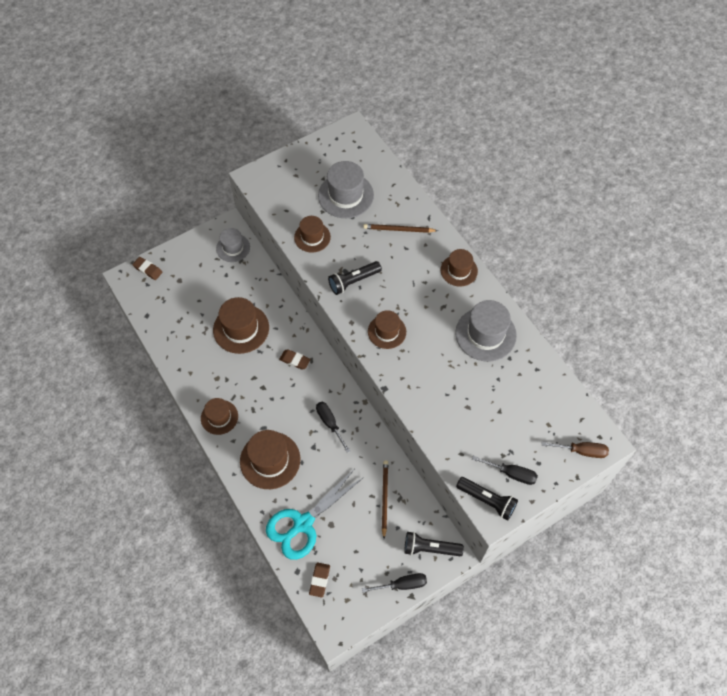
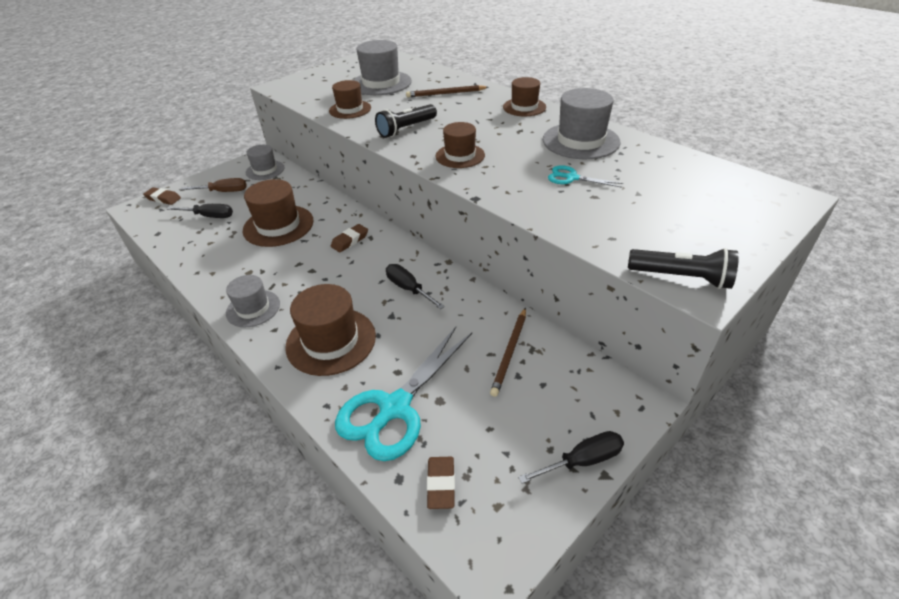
camera: 10 degrees left, 20 degrees down
(219, 417) = (253, 308): brown hat -> grey hat
(295, 360) = (350, 241): brown eraser -> brown eraser turned 60 degrees counterclockwise
(384, 498) = (510, 352): brown pencil -> brown pencil turned 150 degrees counterclockwise
(430, 548) = (603, 400): black flashlight -> none
(460, 381) = (571, 178): none -> turquoise scissors
(511, 473) = (695, 245): black screwdriver -> black screwdriver (209, 216)
(581, 451) = (772, 209): brown screwdriver -> brown screwdriver (223, 192)

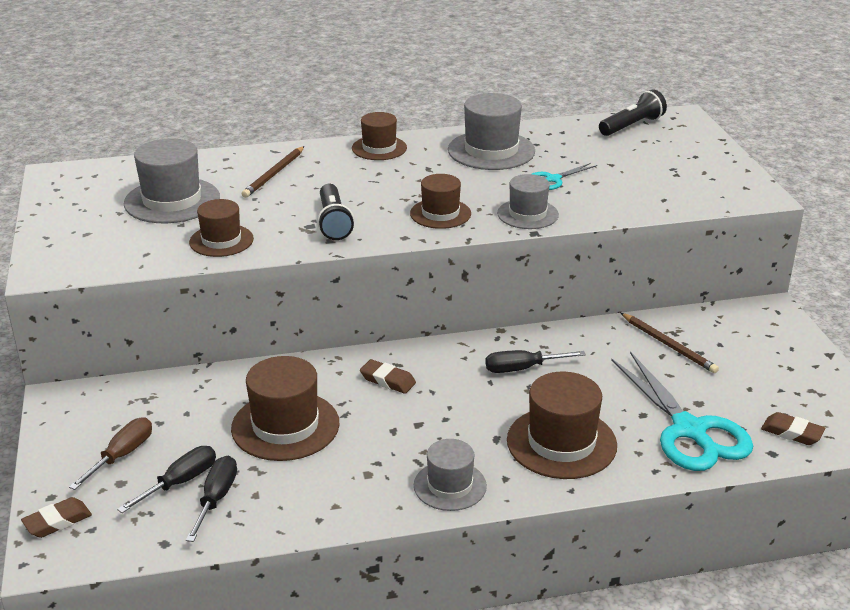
camera: 60 degrees left, 10 degrees down
(265, 170) = (110, 403): grey hat -> grey hat (527, 214)
(350, 241) = (388, 380): brown eraser -> brown eraser turned 45 degrees counterclockwise
(582, 461) = (810, 358): black screwdriver -> black screwdriver (216, 499)
(681, 278) = (738, 196): black flashlight -> black flashlight (632, 126)

